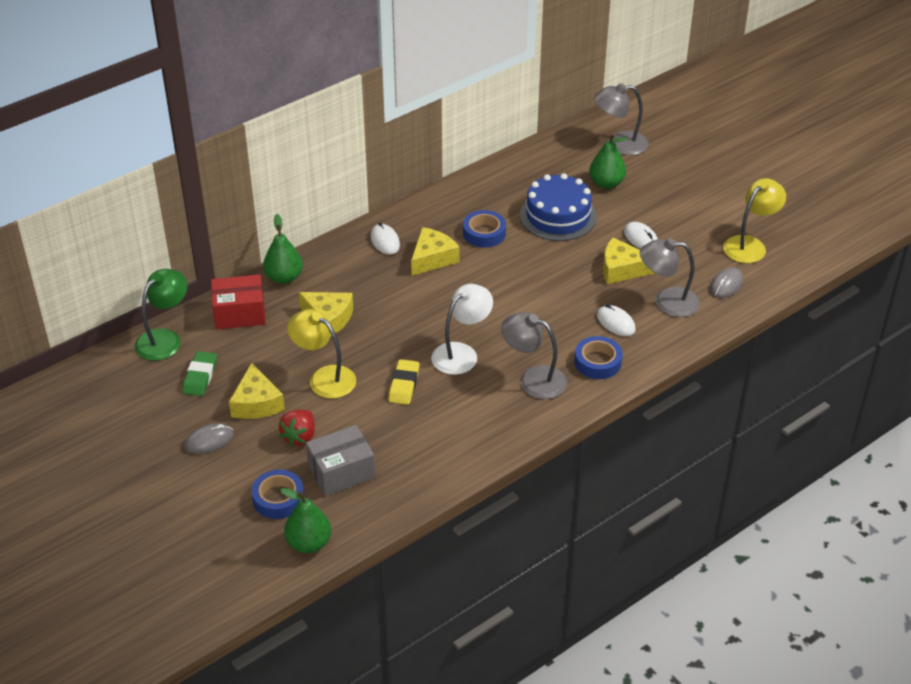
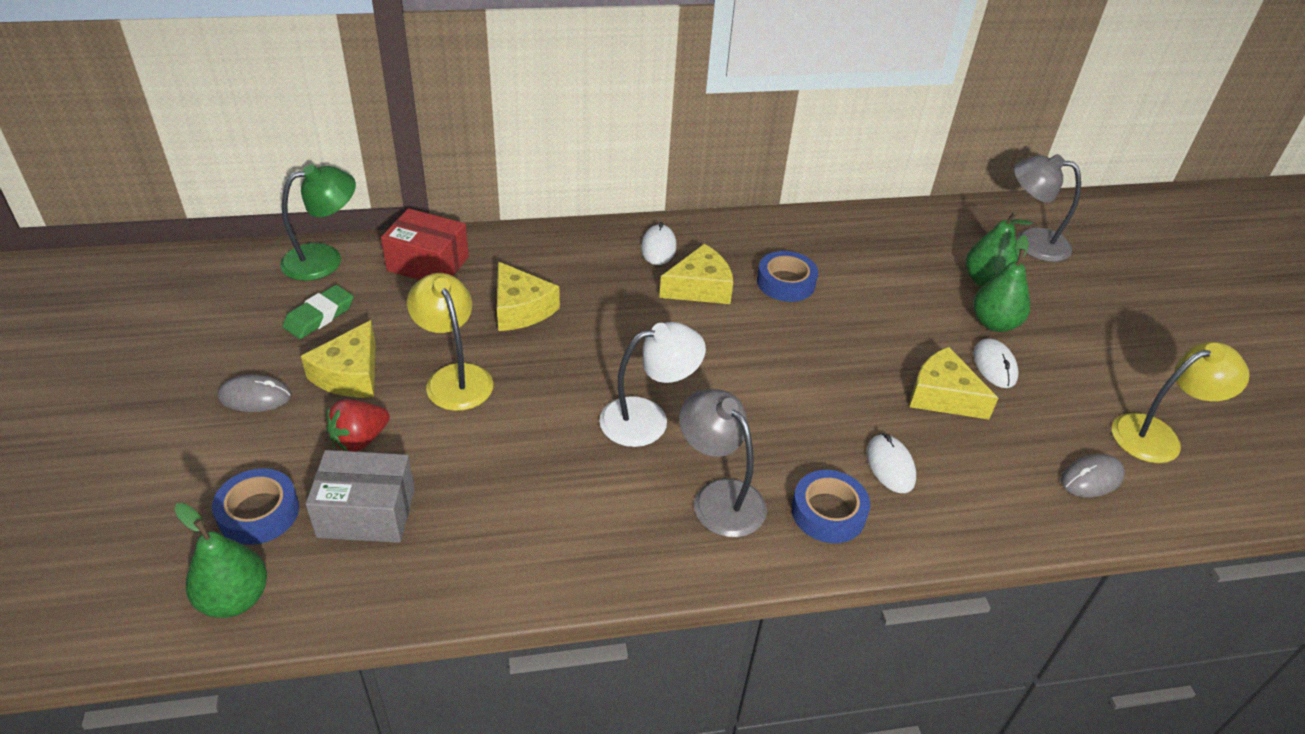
camera: 25 degrees right, 0 degrees up
(284, 277) = (511, 244): green pear -> green pear (994, 323)
(404, 385) = (542, 429): yellow eraser -> none
(558, 216) = (895, 296): blue cake -> none
(667, 302) = (985, 467): grey lamp -> none

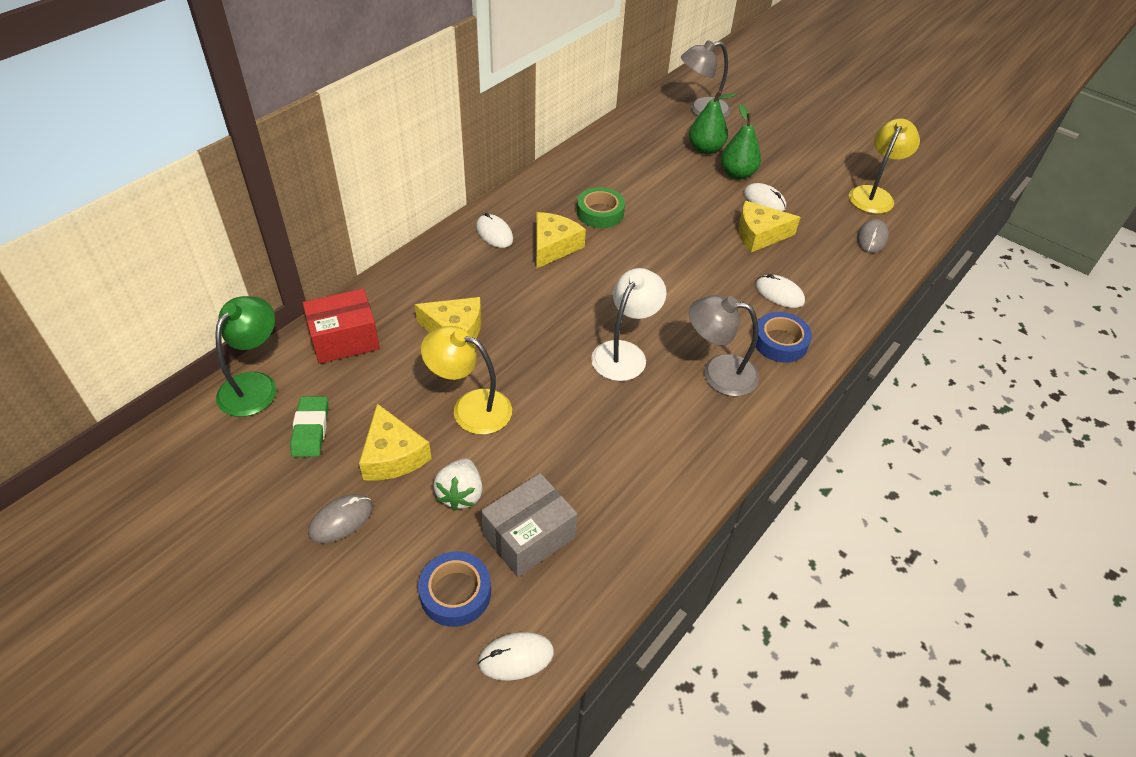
camera: 40 degrees left, 5 degrees up
(235, 598) = (516, 657): green pear -> white mouse
(359, 440) = (461, 494): red strawberry -> white strawberry
(786, 282) = (600, 213): blue tape -> green tape

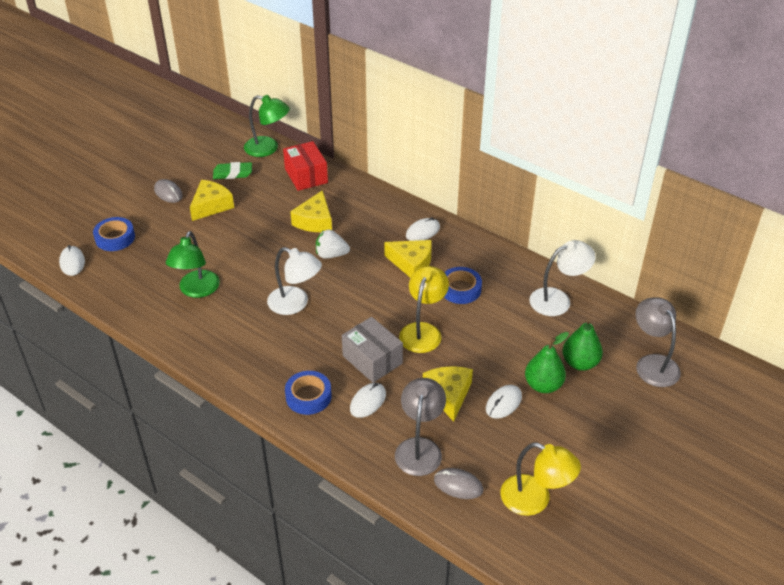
camera: 90 degrees right, 5 degrees down
(393, 455) = (211, 206): yellow cheese -> yellow cheese turned 150 degrees clockwise
(461, 494) = (179, 234): white strawberry -> white strawberry (331, 255)
(470, 407) = (246, 233): yellow lamp -> yellow lamp (423, 331)
(529, 536) = (146, 263): grey box -> grey box (372, 359)
(595, 462) = (197, 290): none -> green lamp
(600, 213) = (460, 289): green tape -> blue tape
(617, 150) = (558, 299): none -> white lamp
(718, 373) = (274, 355): grey lamp -> grey lamp (420, 448)

